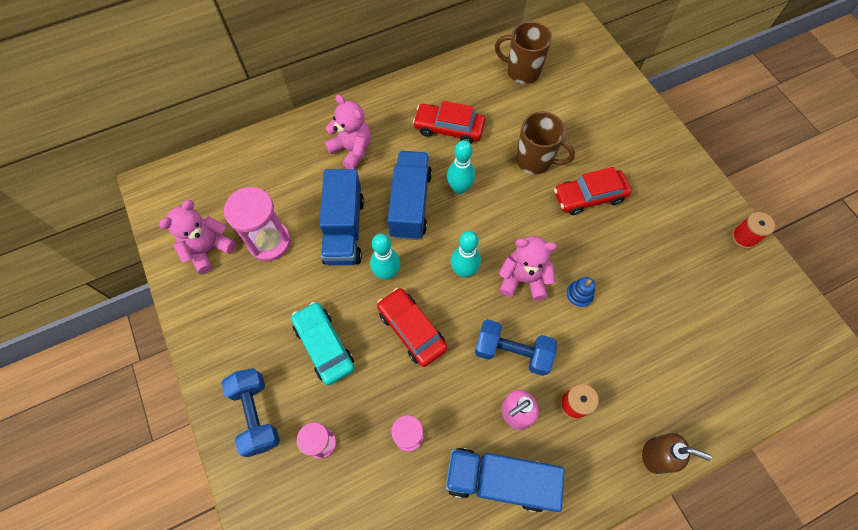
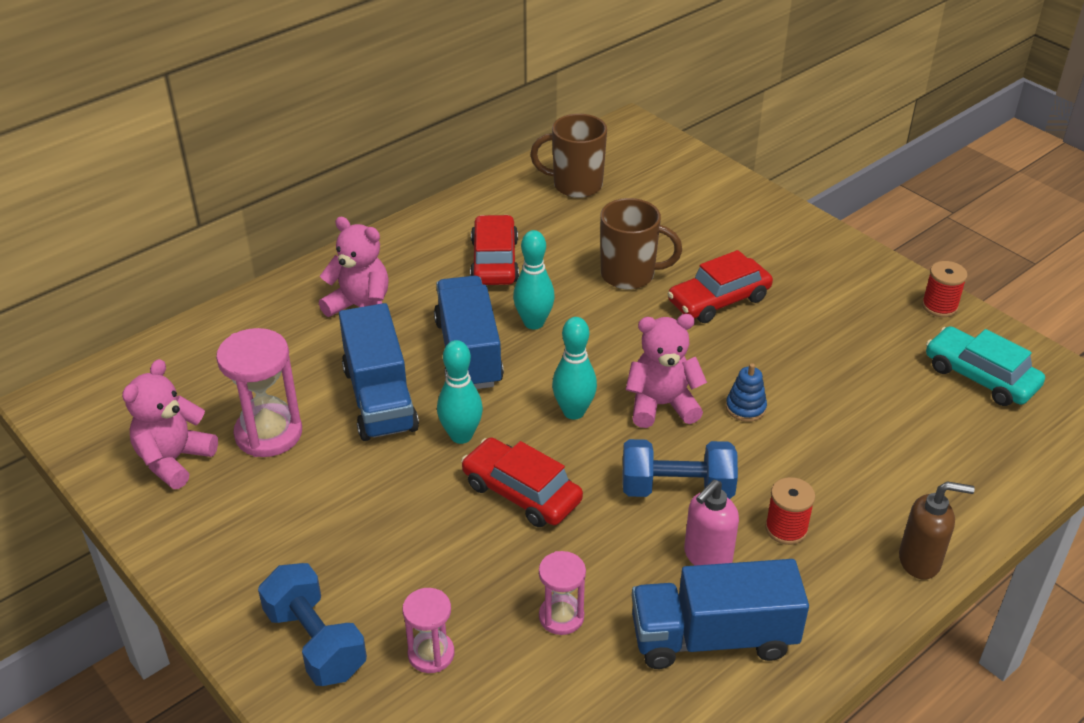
camera: 15 degrees left, 25 degrees down
(324, 345) = (395, 537): turquoise car -> turquoise car (980, 376)
(449, 128) = (494, 261): red car -> red car turned 90 degrees clockwise

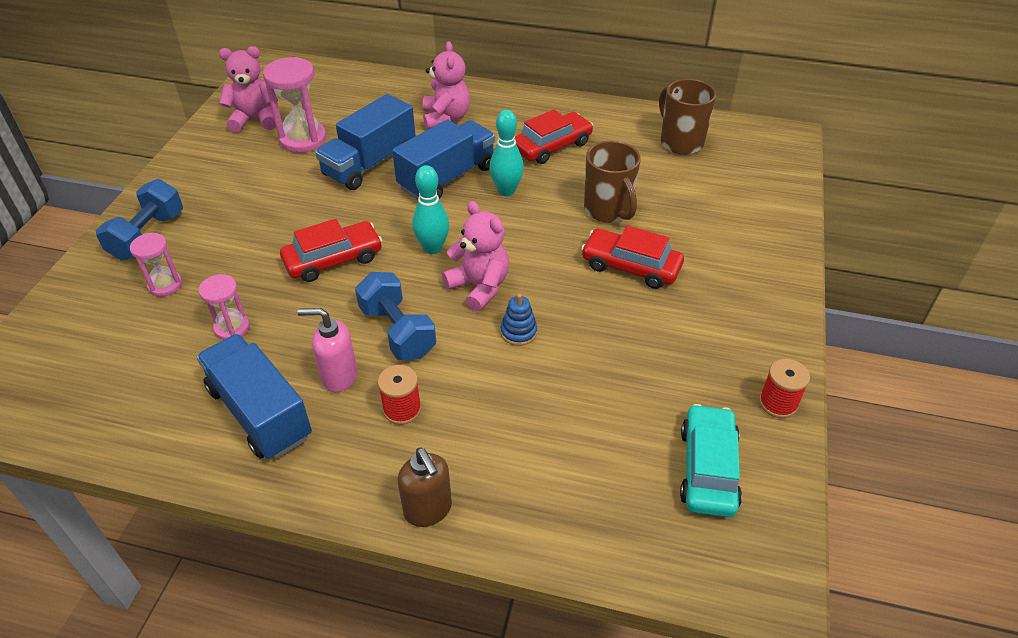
camera: 55 degrees right, 5 degrees up
(461, 436) = (365, 210): turquoise bowling pin -> none
(521, 492) = (333, 259): red car -> red car turned 60 degrees clockwise

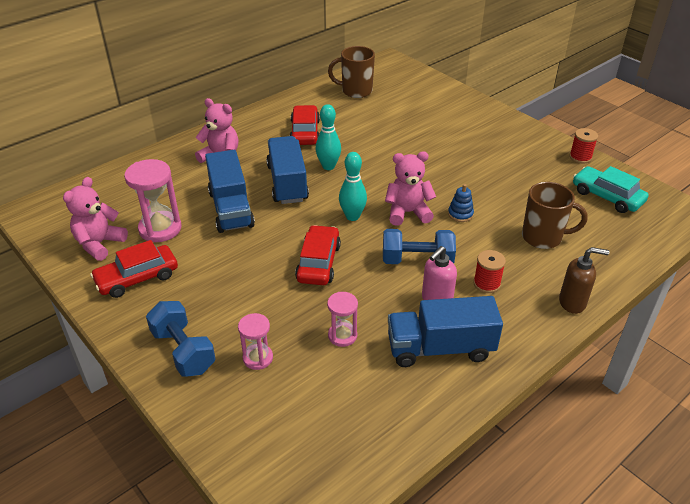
camera: 55 degrees left, 5 degrees down
(608, 210) = (388, 140): brown mug -> brown mug (543, 237)
(631, 266) = (443, 154): red car -> red car (137, 278)

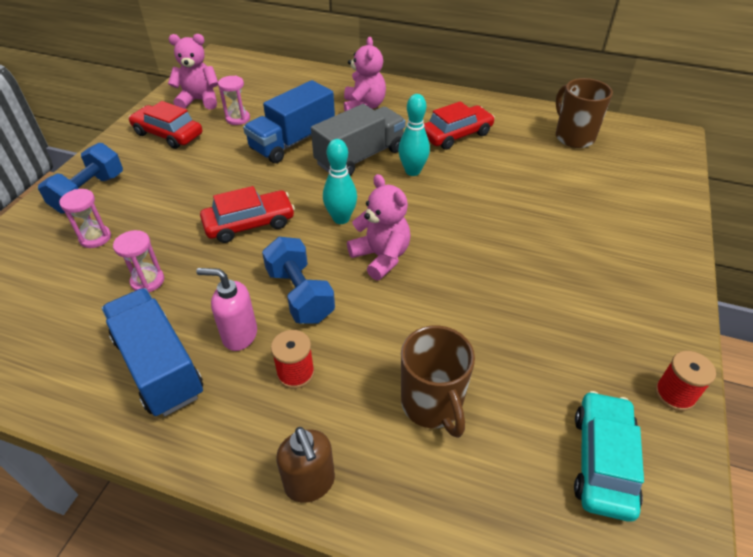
camera: 60 degrees right, 5 degrees up
(160, 229) = (238, 118): pink hourglass -> pink hourglass, size x0.59
(287, 183) = (360, 157): blue truck -> grey truck
(460, 214) = (415, 303): blue stacking toy -> none

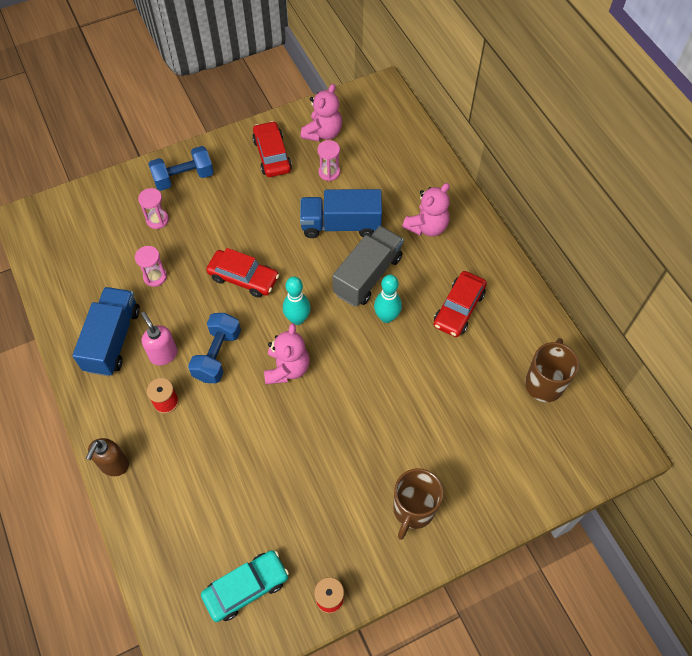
camera: 45 degrees right, 15 degrees up
(199, 100) = (323, 133): pink teddy bear -> pink teddy bear turned 75 degrees clockwise
(360, 157) = (368, 275): grey truck -> grey truck turned 60 degrees counterclockwise
(432, 405) = (206, 481): brown mug -> brown mug (413, 510)
(456, 135) = (458, 308): red car -> red car turned 105 degrees clockwise

